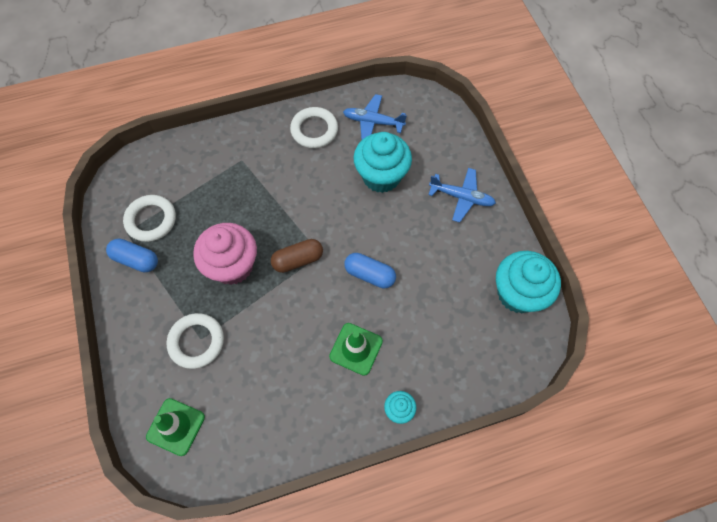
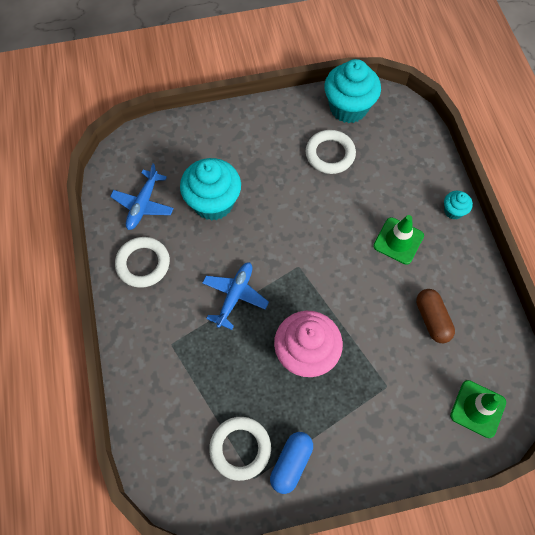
camera: 85 degrees left, 0 degrees up
(196, 342) = (390, 390): white ring -> white ring (330, 154)
(298, 260) = (303, 288): brown capsule -> brown capsule (432, 319)
(369, 274) = (323, 223): blue capsule -> none
(461, 197) = (246, 136): blue plane -> blue plane (235, 296)

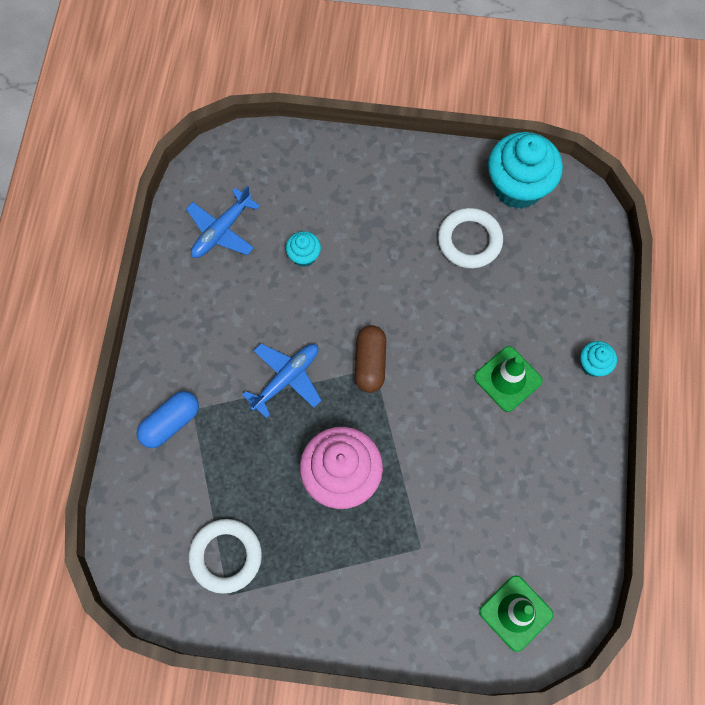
camera: 20 degrees right, 5 degrees up
(143, 264) = (196, 303): white ring -> none
(213, 203) = (304, 256): turquoise cupcake -> turquoise cupcake, size x0.47
(291, 463) = (275, 594): blue capsule -> blue capsule (171, 423)
(432, 319) = (507, 489): brown capsule -> brown capsule (370, 363)

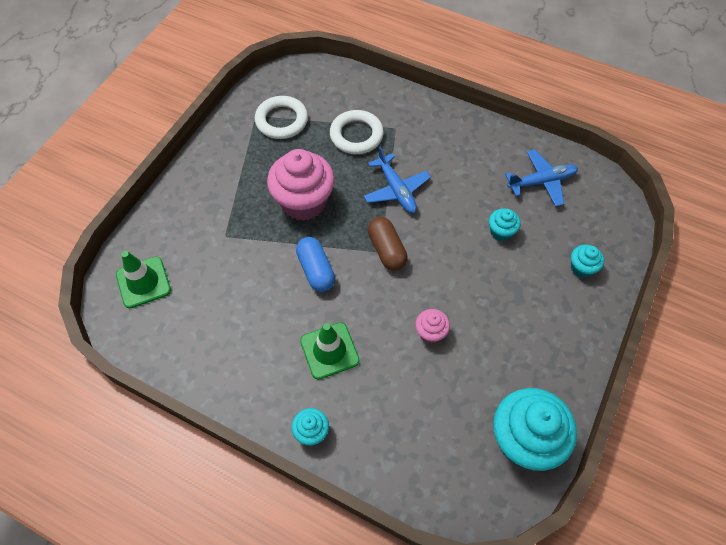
camera: 110 degrees right, 10 degrees down
(171, 423) = (391, 113): blue capsule -> blue capsule (316, 270)
(221, 231) = (541, 182): blue plane -> blue plane turned 105 degrees clockwise
(320, 173) = (581, 268): none -> turquoise cupcake
(370, 363) = (386, 250): brown capsule -> brown capsule turned 45 degrees clockwise
(448, 291) = (430, 333): none -> pink cupcake
(469, 240) = (476, 370): white ring -> white ring (356, 135)

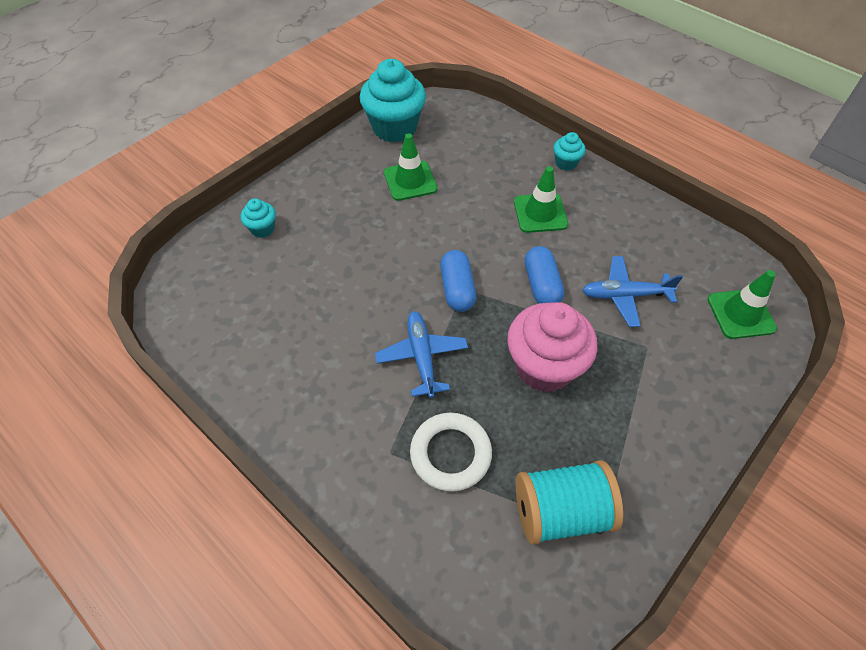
camera: 165 degrees left, 5 degrees down
(281, 120) = (560, 511): white ring -> turquoise spool
(386, 250) = (457, 289): brown capsule -> blue capsule
(430, 333) = (439, 208): pink cupcake -> none
(472, 360) = (410, 181): none -> green traffic cone
(501, 232) = (322, 280): turquoise cupcake -> none
(541, 182) = (240, 326): blue plane -> blue plane (625, 295)

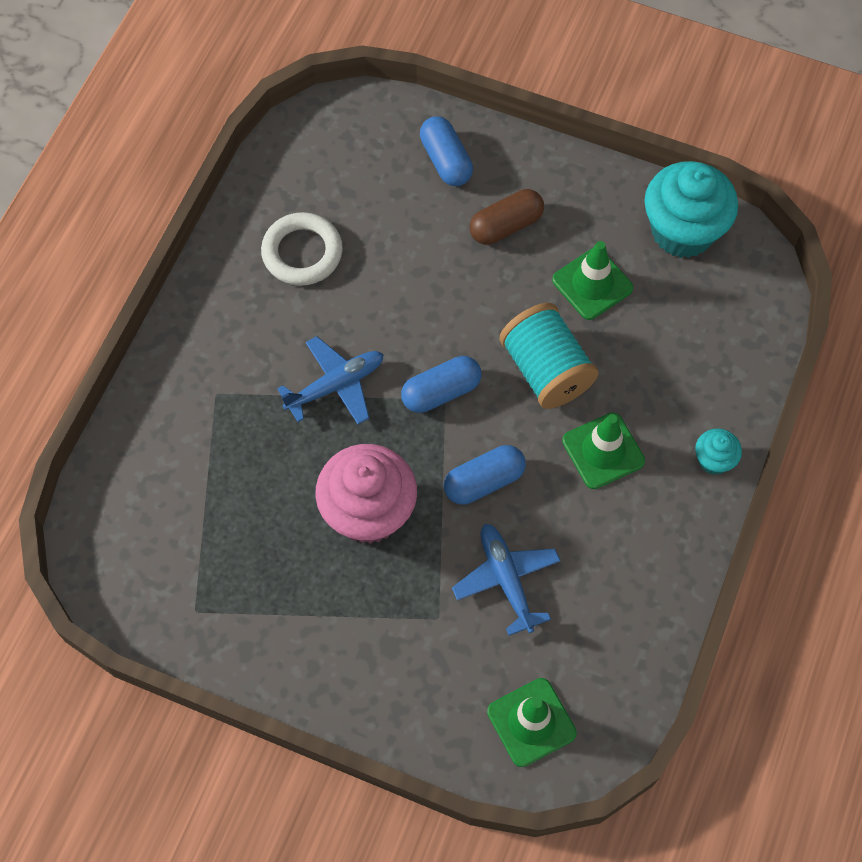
camera: 70 degrees right, 10 degrees up
(262, 229) = (446, 160): turquoise cupcake -> blue capsule
(338, 211) = (506, 226): none -> brown capsule
(450, 454) = (233, 449): white ring -> white ring (302, 253)
(560, 511) = (205, 567): turquoise spool -> turquoise spool (546, 370)

